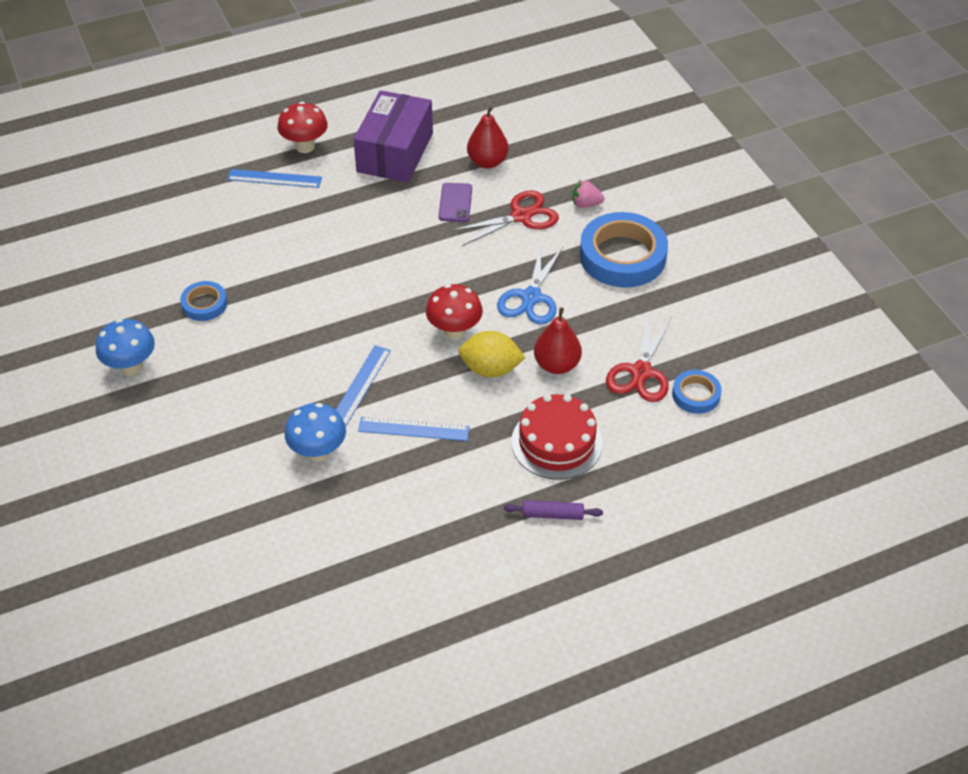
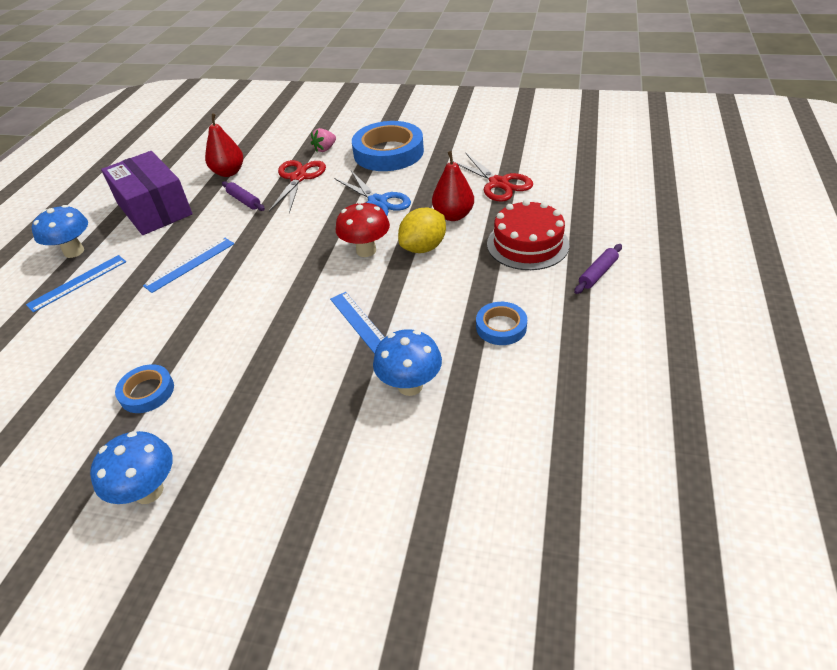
camera: 50 degrees left, 5 degrees down
(305, 147) = (74, 251): red mushroom -> blue mushroom
(413, 429) = (442, 313): blue ruler -> blue ruler (190, 264)
(455, 202) = (244, 201): purple phone -> purple rolling pin
(696, 395) = (541, 170): blue tape -> blue tape (501, 327)

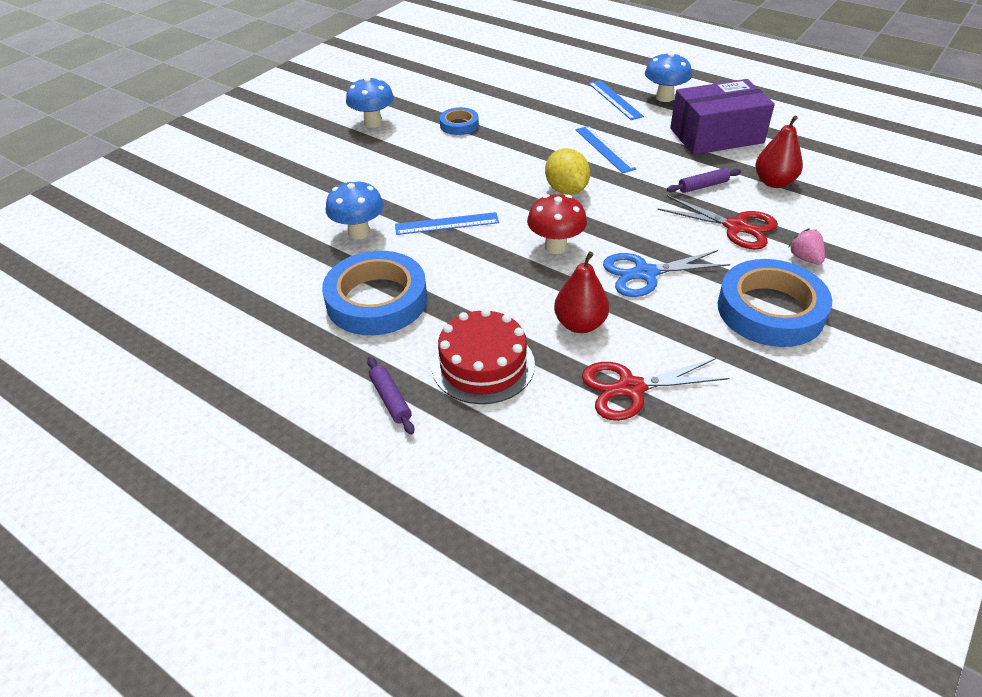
camera: 110 degrees right, 0 degrees up
(423, 247) = (533, 285): yellow lemon -> yellow lemon (566, 190)
(501, 327) = (377, 300): blue tape -> blue tape, size x1.98

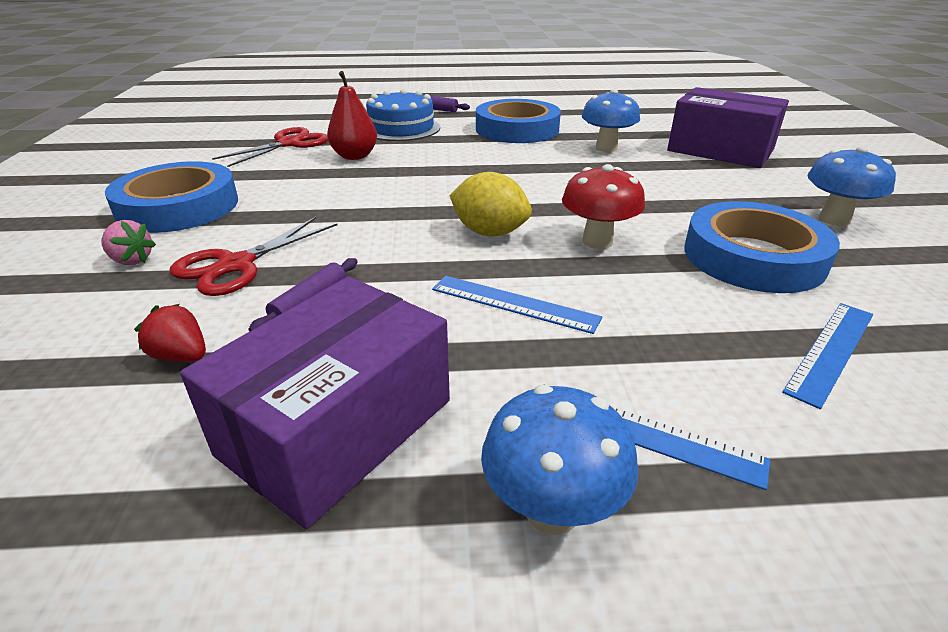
camera: 140 degrees right, 10 degrees down
(289, 191) = (720, 150): none -> purple box
(447, 223) = (554, 172): blue ruler -> blue ruler (831, 351)
(459, 125) = (753, 257): blue tape -> blue tape, size x1.98
(483, 365) = (401, 128): red cake -> blue cake
(555, 247) = (432, 187): red mushroom -> red mushroom (597, 241)
(645, 273) = (324, 195): blue scissors -> none
(736, 227) = (236, 265): red scissors -> red scissors turned 45 degrees counterclockwise
(774, 182) = (181, 356): red pear -> red strawberry

